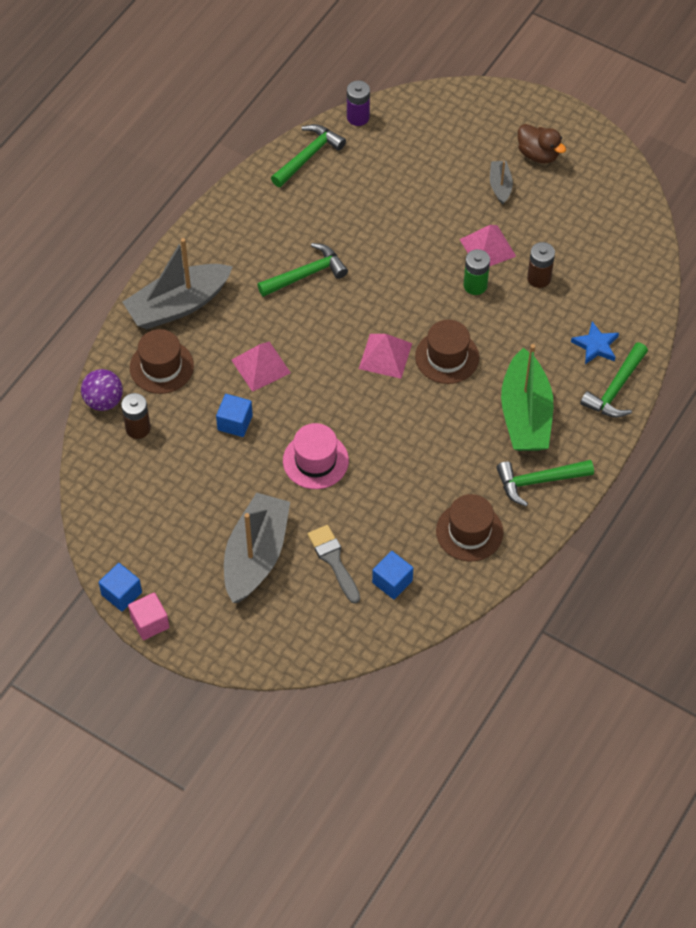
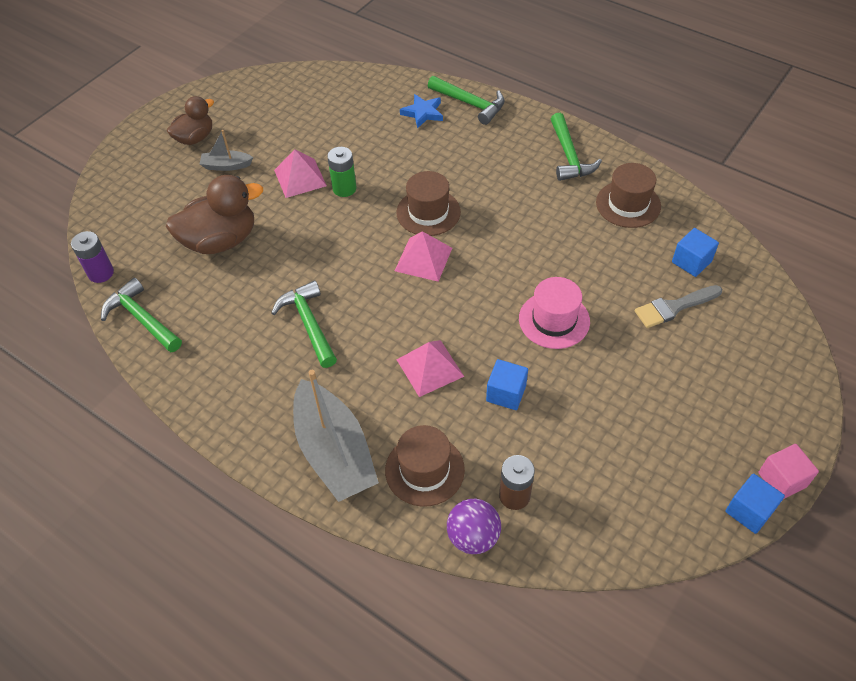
camera: 85 degrees left, 5 degrees down
(256, 555) = (677, 375): grey boat -> none
(400, 197) = (221, 241): none -> brown duck
(525, 414) = (496, 161): green boat -> none
(539, 278) = (342, 145): brown battery -> none

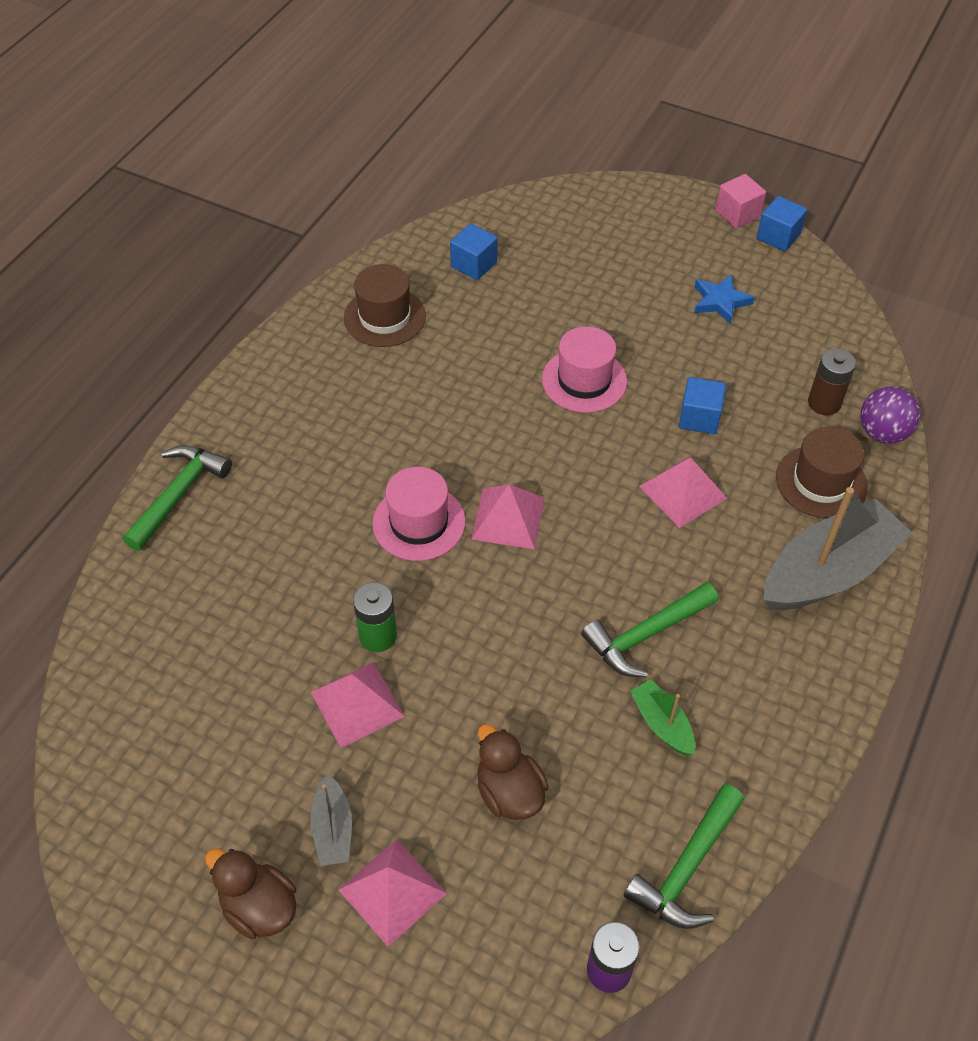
camera: 100 degrees left, 0 degrees up
(182, 187) = (392, 891): none -> pink pyramid
(221, 241) = (509, 792): brown duck -> brown duck, size x0.63
(240, 322) = (662, 724): none -> green boat
(423, 113) = (199, 554): blue star -> blue star (720, 301)
(428, 212) = (419, 522): brown hat -> pink hat
(569, 156) = (296, 375): green hammer -> none
(674, 307) = (544, 280): grey brush -> none

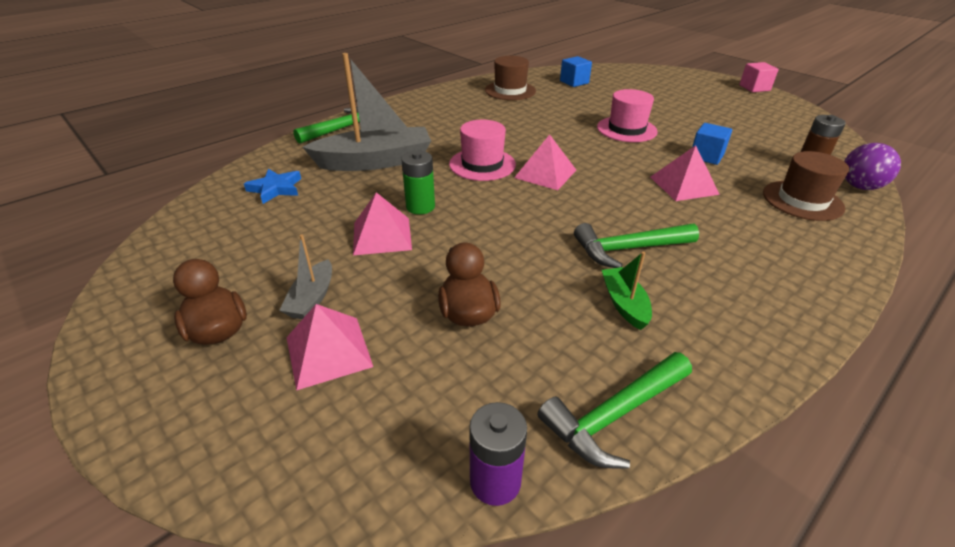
camera: 20 degrees right, 15 degrees down
(720, 301) = (734, 115): blue star -> blue star (275, 189)
(778, 236) = (782, 98): blue cube -> none
(828, 572) = (803, 247): grey boat -> grey boat (375, 162)

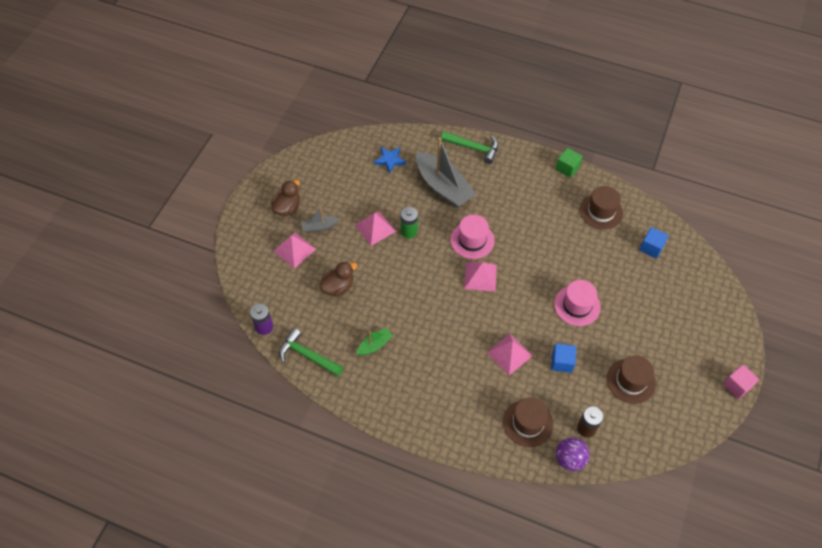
camera: 65 degrees right, 20 degrees up
(437, 91) = (567, 168): none -> green cube
(628, 249) = (421, 338): green hammer -> none
(741, 127) = (631, 381): none -> brown hat

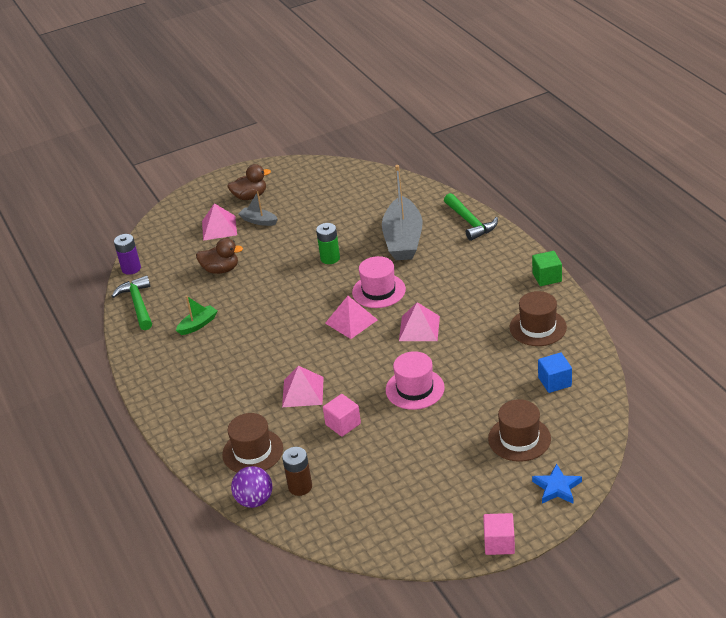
camera: 45 degrees right, 20 degrees down
(375, 228) = (304, 242): pink pyramid -> pink pyramid (419, 328)
(375, 345) = (198, 325): green boat -> green boat turned 45 degrees counterclockwise
(390, 160) = (379, 199): blue star -> blue star (557, 487)
(562, 362) = (343, 424): blue cube -> pink cube
(631, 381) = (391, 476): brown hat -> brown hat (519, 439)

